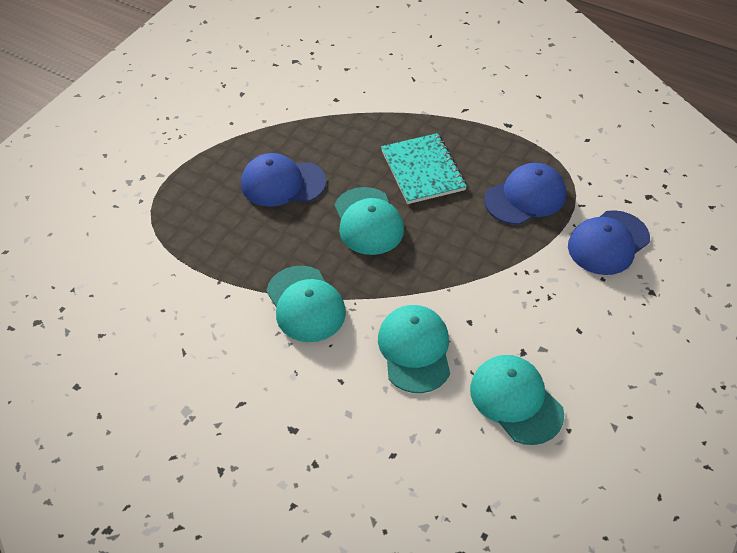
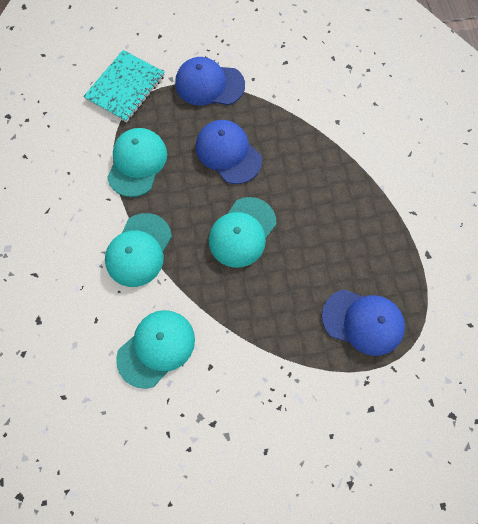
camera: 50 degrees right, 20 degrees up
(422, 170) = (323, 230): turquoise notebook -> turquoise notebook (125, 87)
(516, 400) = (166, 448): turquoise cap -> turquoise cap (137, 163)
(608, 243) = (371, 416): blue cap -> blue cap (209, 84)

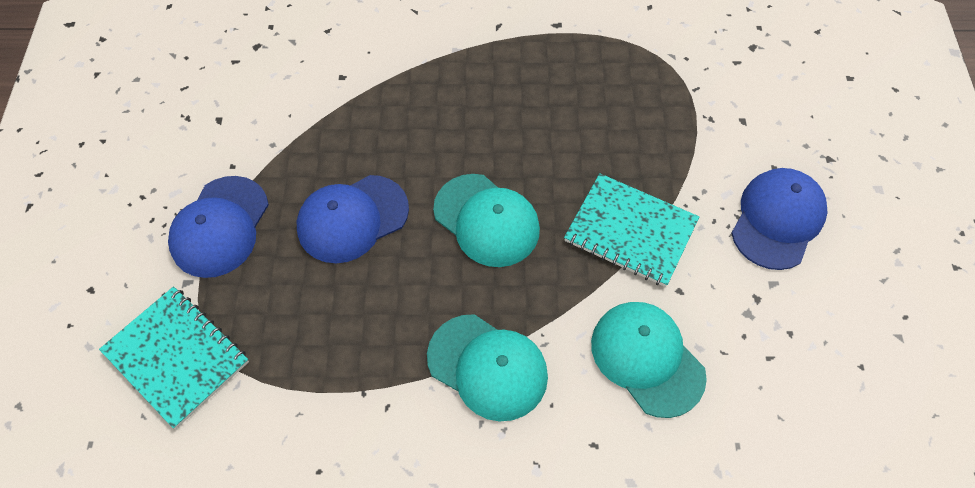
camera: 80 degrees left, 10 degrees down
(137, 163) = (332, 353): turquoise cap -> none
(252, 328) = (630, 231): none -> turquoise notebook
(363, 322) = (634, 106): blue cap -> blue cap (777, 220)

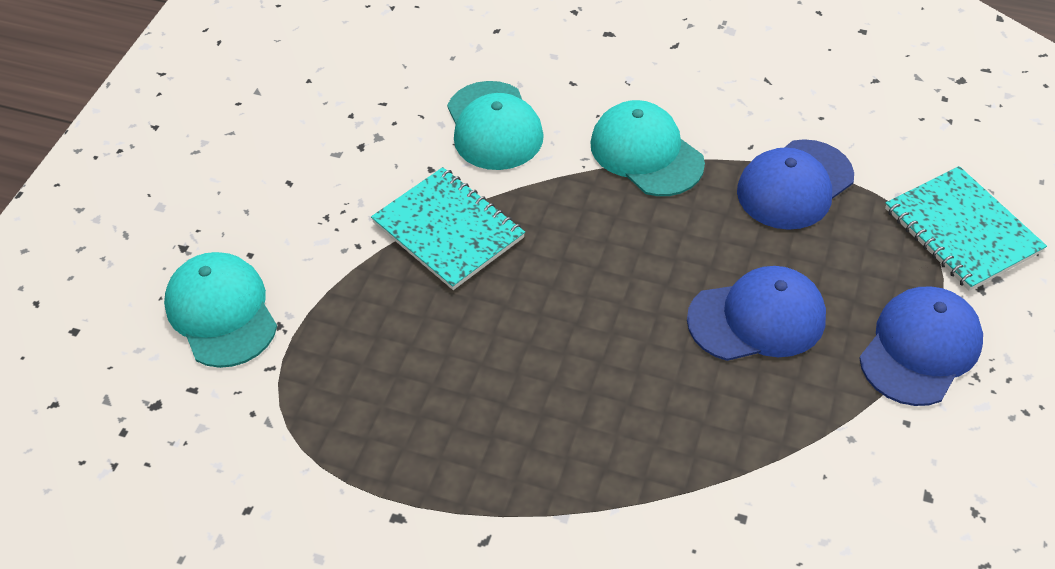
camera: 160 degrees left, 10 degrees down
(486, 220) = (601, 279): turquoise cap -> turquoise cap (221, 312)
(777, 220) = (288, 204): blue cap -> blue cap (794, 185)

